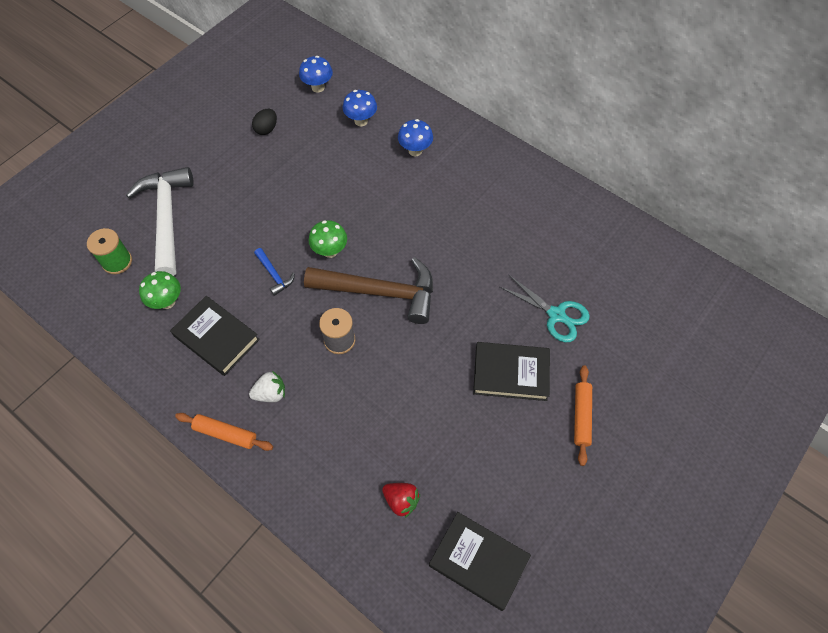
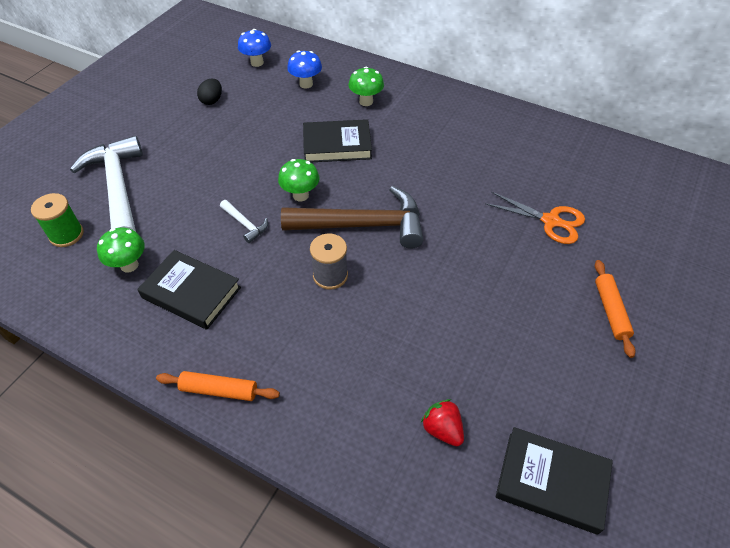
camera: 10 degrees left, 10 degrees down
(270, 393) = (264, 339): white strawberry -> none
(274, 275) = (245, 224): blue hammer -> white hammer
(401, 500) = (442, 429): red strawberry -> red strawberry turned 150 degrees counterclockwise
(415, 151) = (366, 101): blue mushroom -> green mushroom
(510, 373) = (522, 281): black book -> black book (337, 145)
(556, 315) = (550, 221): turquoise scissors -> orange scissors

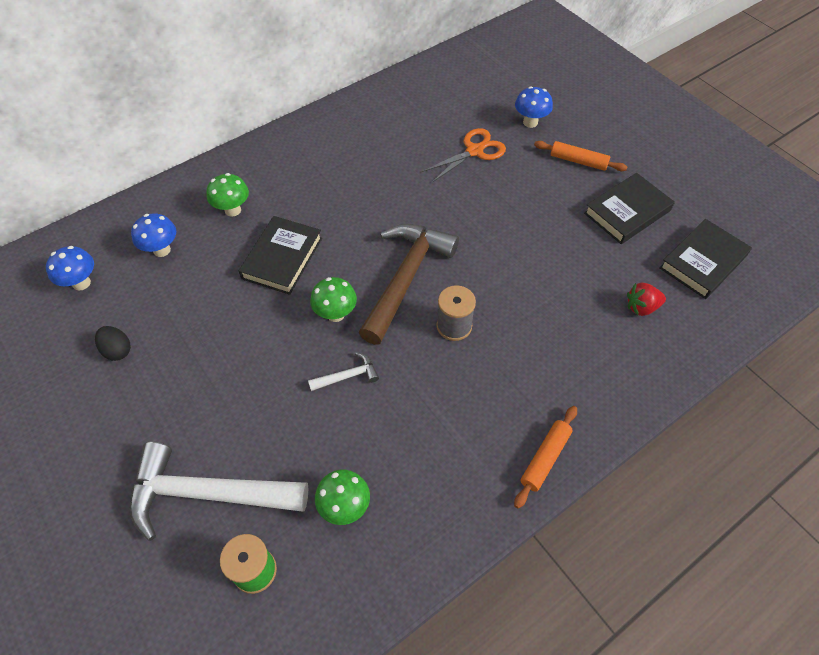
camera: 65 degrees left, 5 degrees up
(191, 292) = (415, 452): black book -> black book (627, 212)
(630, 252) = (530, 122): none -> blue mushroom

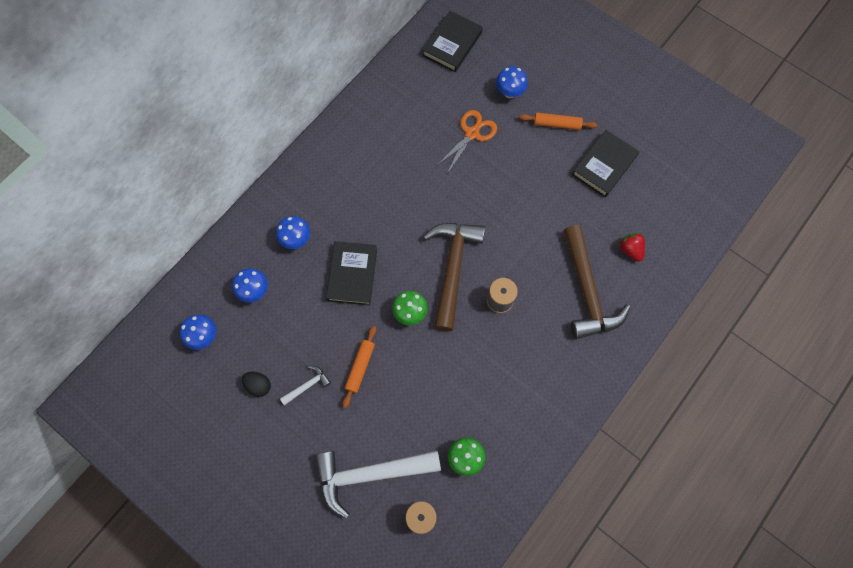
camera: 15 degrees left, 15 degrees up
(233, 210) = (296, 240): green mushroom -> blue mushroom
(348, 376) = (435, 361): white hammer -> white hammer (308, 385)
(545, 458) = (588, 387): orange rolling pin -> orange rolling pin (360, 367)
(572, 342) = (587, 291): none -> brown hammer
(641, 307) = (630, 250): red strawberry -> red strawberry turned 90 degrees clockwise
(702, 262) = (667, 198): black book -> black book (452, 44)

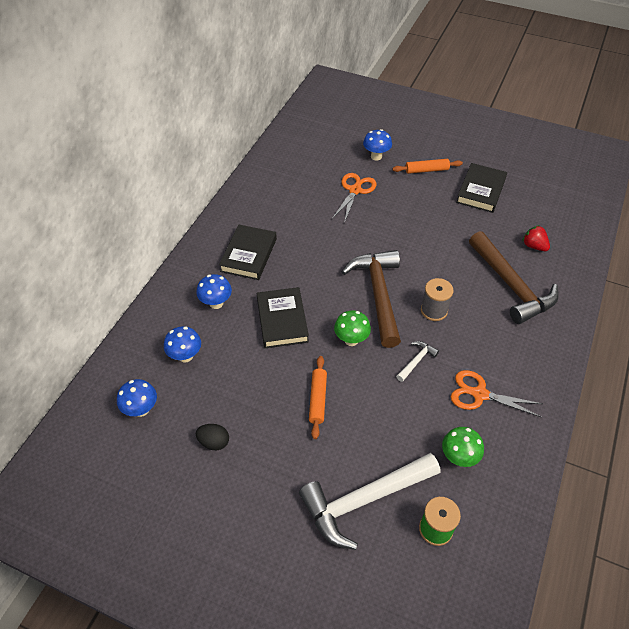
camera: 15 degrees left, 20 degrees down
(308, 385) = (267, 429): white hammer -> white hammer (416, 361)
(452, 44) = (313, 133): black book -> black book (248, 255)
(508, 401) = (480, 394): none -> orange scissors

